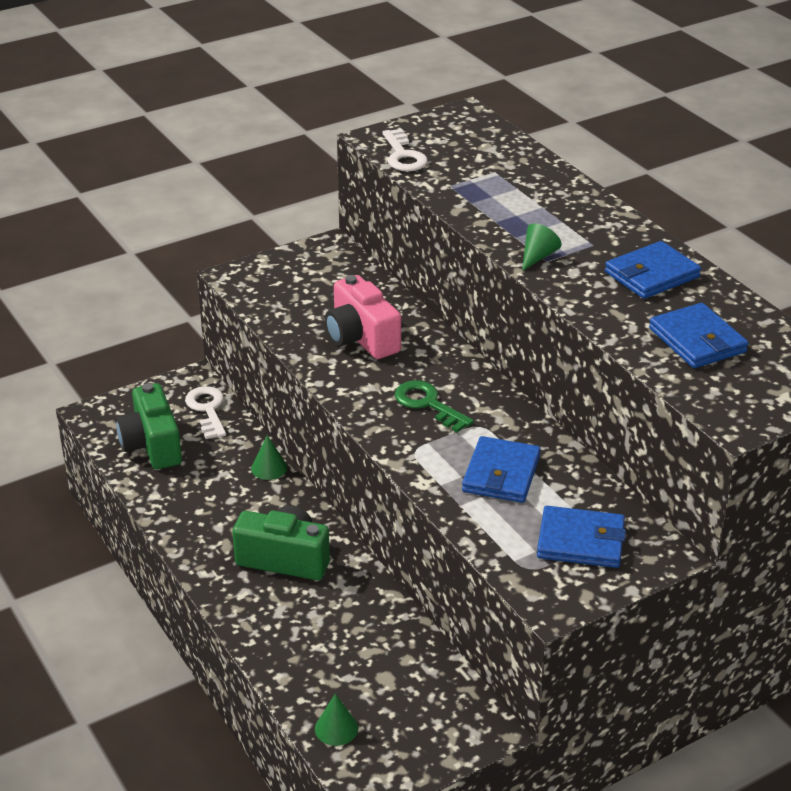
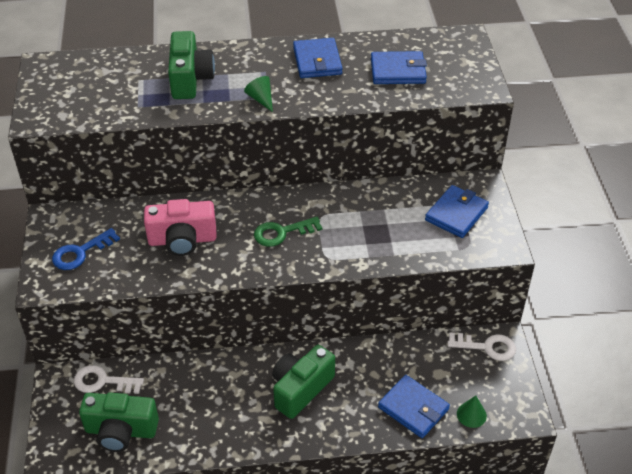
camera: 65 degrees left, 10 degrees up
(269, 468) = (198, 366): green cone -> none
(294, 281) = (81, 252): none -> blue key
(403, 155) = (75, 114): white key -> white key (486, 347)
(501, 474) = (375, 224): blue wallet -> blue wallet (413, 408)
(527, 201) = (190, 79): none -> green camera

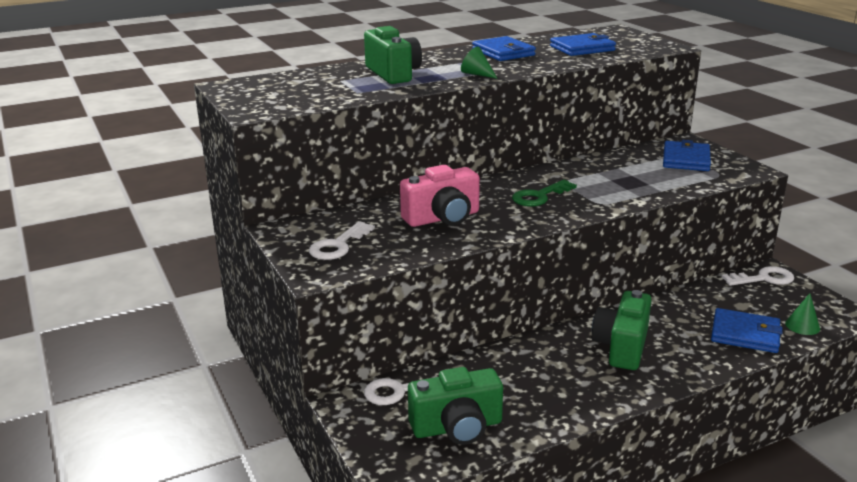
camera: 20 degrees left, 20 degrees down
(81, 252) = (338, 245): blue key -> white key

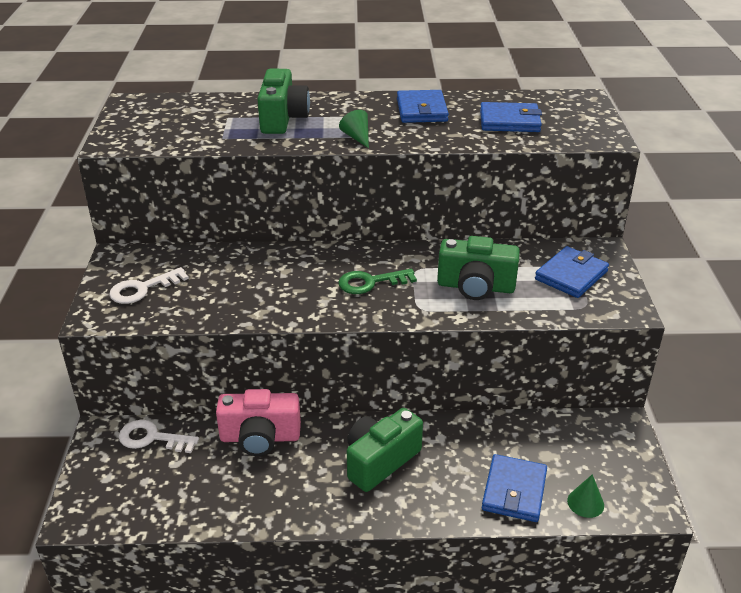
camera: 25 degrees right, 10 degrees up
(442, 218) = (258, 283): pink camera -> pink camera (260, 437)
(457, 427) = (163, 492): green camera -> green camera (476, 287)
(745, 334) = (514, 491): blue wallet -> blue wallet turned 60 degrees clockwise
(763, 278) = (603, 431): white key -> none

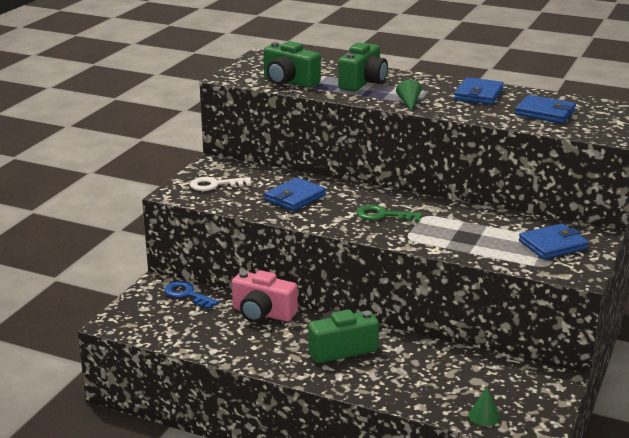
camera: 25 degrees right, 10 degrees down
(152, 438) = (187, 295): white key -> blue key
(476, 287) = (465, 235): green camera -> green camera (289, 82)
(514, 491) = (431, 394): blue wallet -> blue wallet (295, 197)

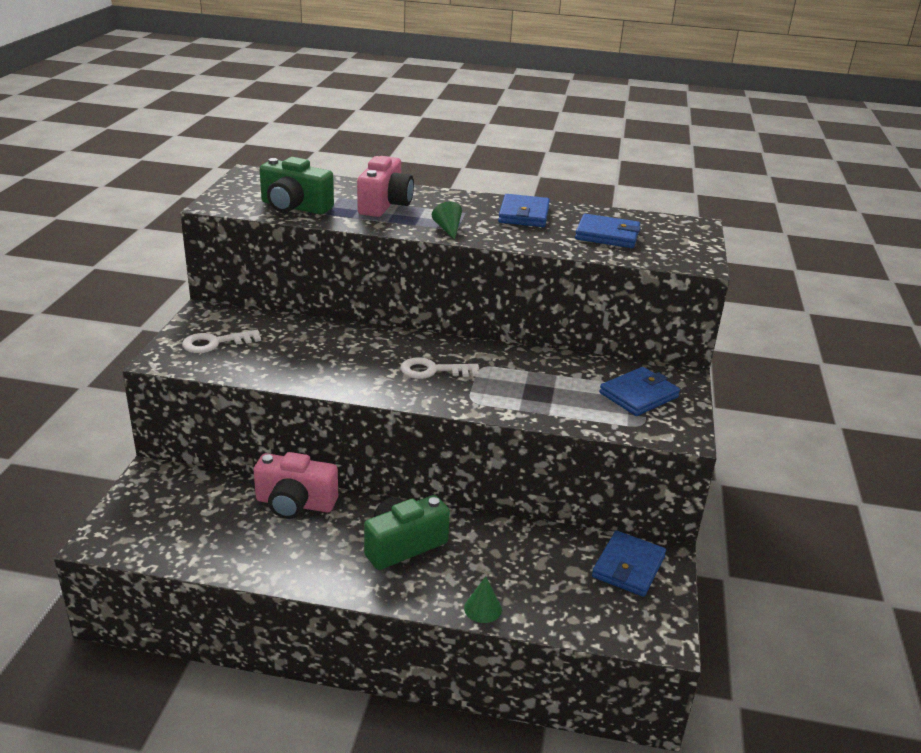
camera: 15 degrees left, 5 degrees up
(187, 295) = (194, 486): blue key -> none
(295, 197) = (320, 354): blue wallet -> blue wallet (628, 567)
(363, 83) = (385, 205): green camera -> pink camera
(383, 215) = (433, 370): green key -> white key
(484, 416) = (597, 621): green cone -> green cone (483, 608)

